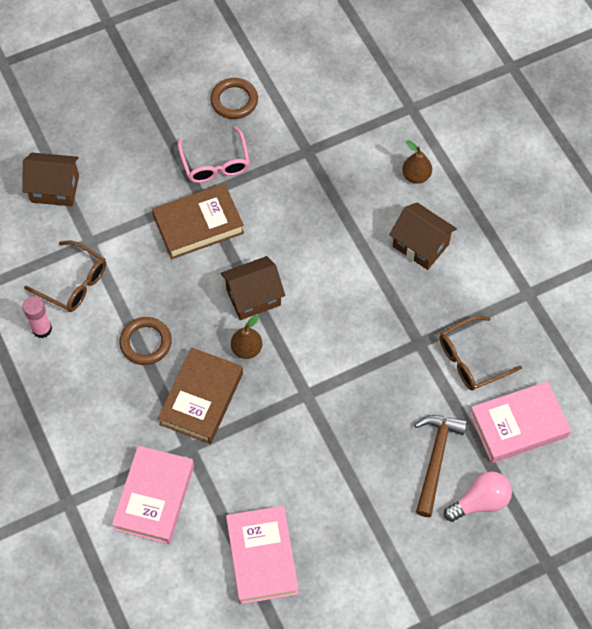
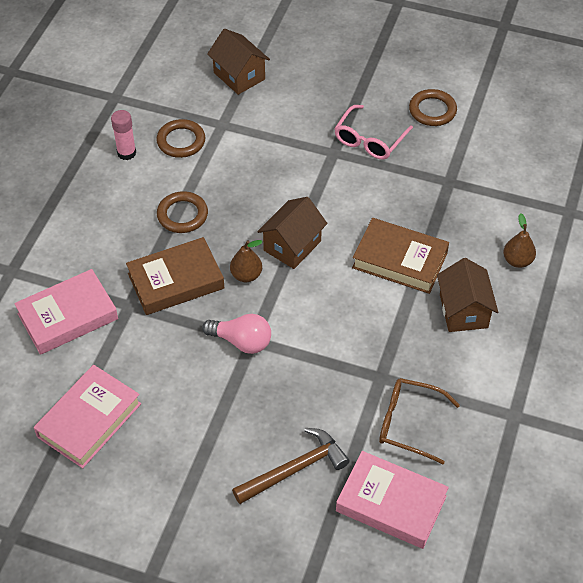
camera: 45 degrees right, 10 degrees down
(73, 283) = (181, 141): brown glasses -> brown ring
(198, 225) = (309, 170): brown book -> brown book (399, 260)
(253, 297) = (292, 246): brown house -> brown house turned 75 degrees counterclockwise
(480, 502) = (293, 531): pink light bulb -> pink light bulb (241, 341)

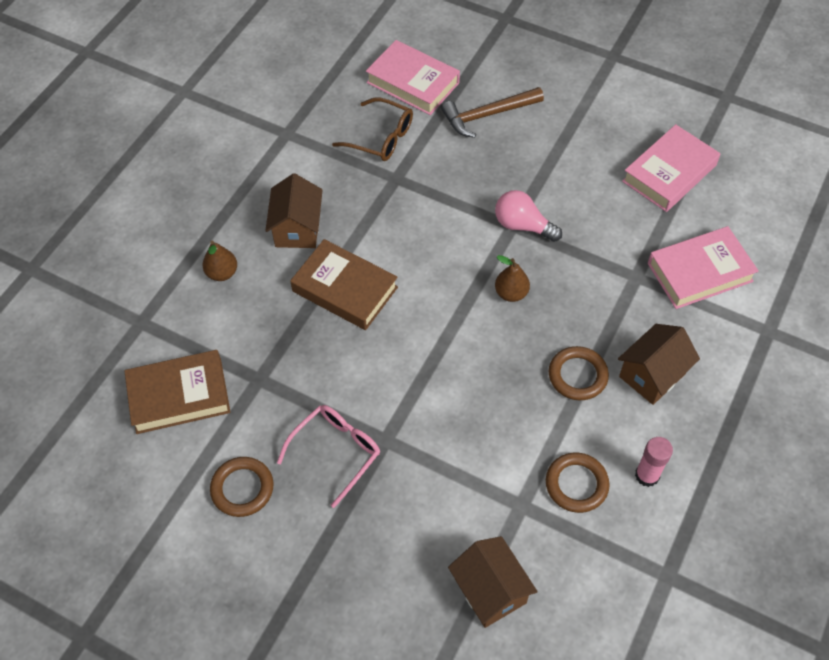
camera: 170 degrees left, 5 degrees up
(176, 281) = (587, 296): brown book -> brown book (179, 396)
(292, 246) = (457, 321): brown house -> brown house (652, 375)

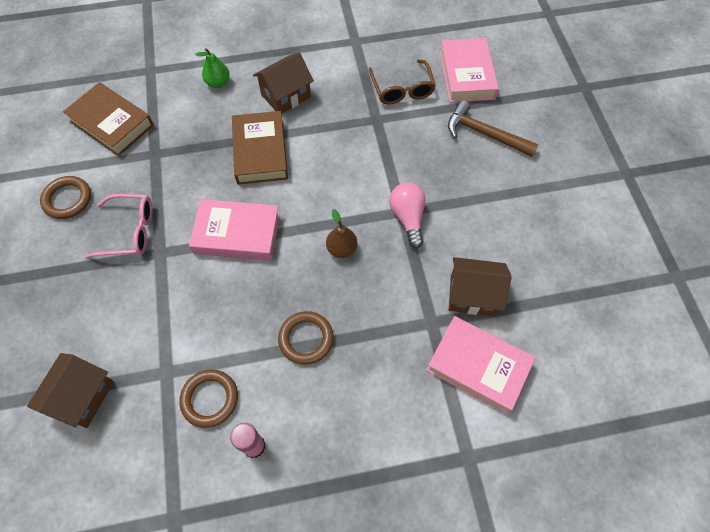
camera: 50 degrees right, 5 degrees up
(222, 273) = (218, 83): brown pear -> green pear
(652, 375) = (349, 392): brown house -> brown house (472, 295)
(669, 173) = (553, 283): pink book -> pink book (237, 233)

